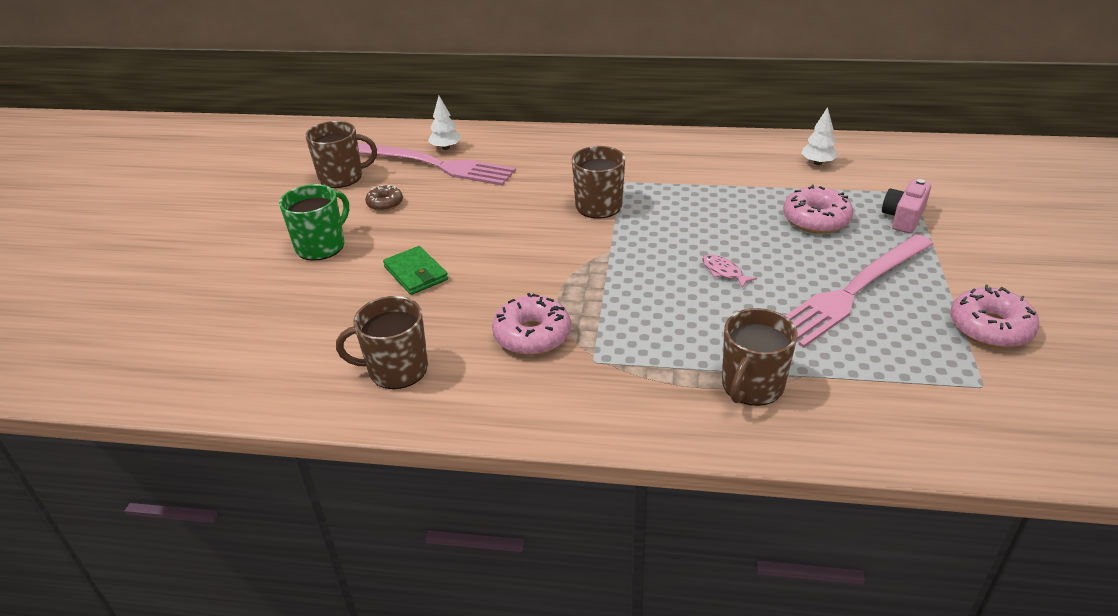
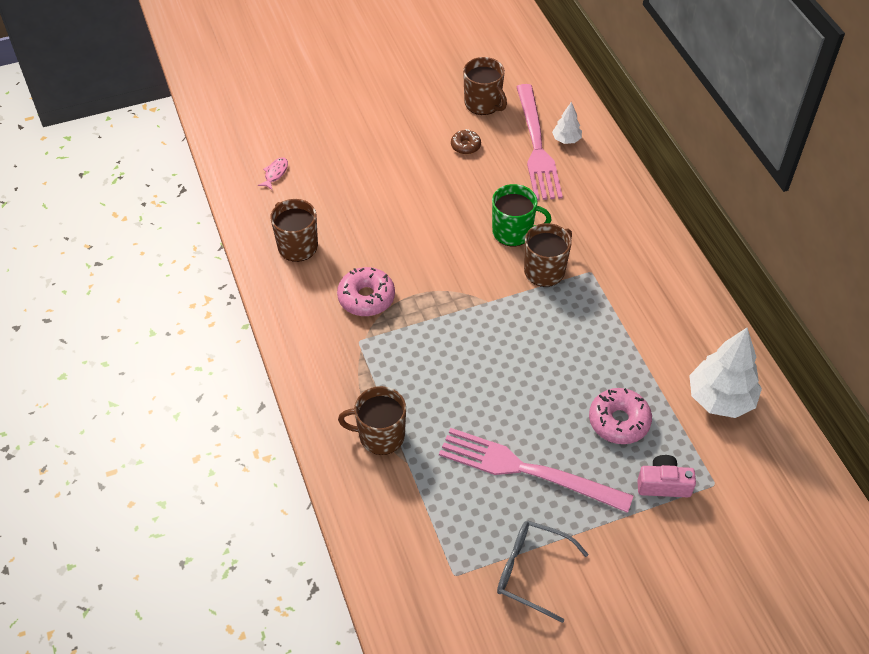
camera: 60 degrees right, 15 degrees up
(321, 246) = (394, 141): green mug -> green mug (513, 232)
(416, 273) = (395, 206): green wallet -> none
(724, 272) = (503, 380): pink fish -> pink fish (275, 173)
(817, 163) = (720, 399): white tree -> white tree, size x1.99
(990, 328) = (531, 571): pink donut -> grey glasses

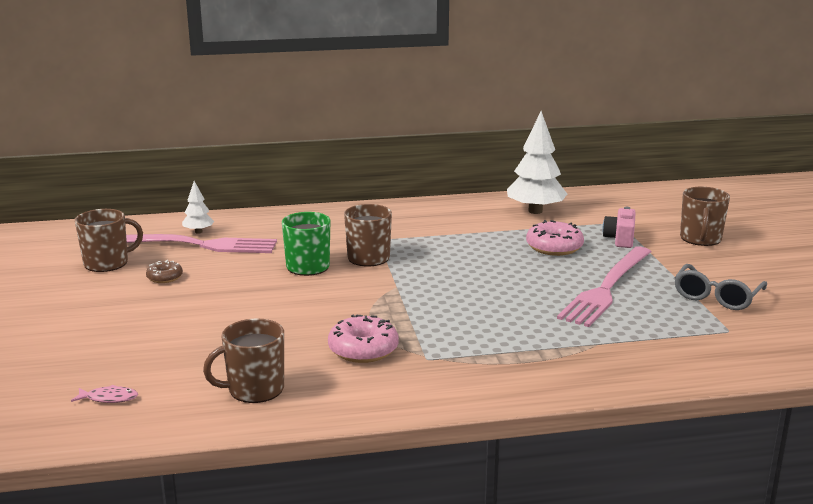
camera: 80 degrees left, 30 degrees down
(275, 173) = (109, 398): pink fish -> pink fish turned 150 degrees clockwise
(380, 436) = (563, 355): brown mug -> brown mug (700, 239)

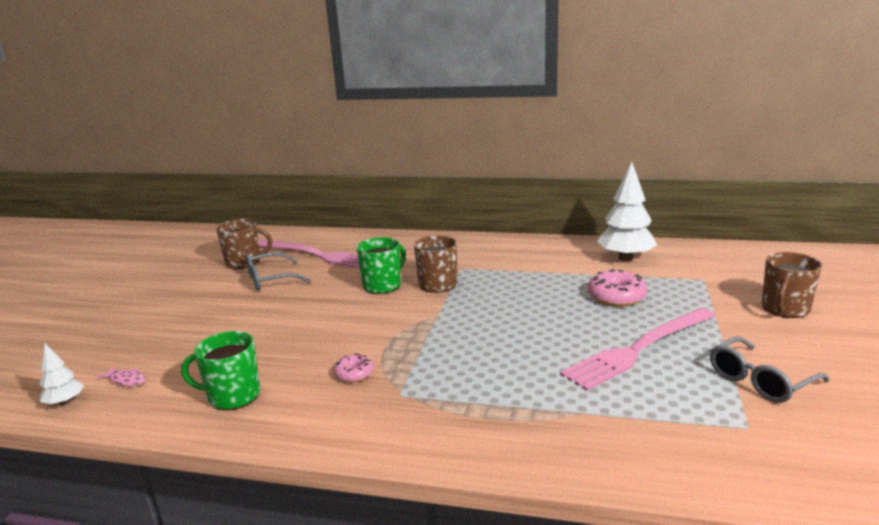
camera: 25 degrees right, 0 degrees up
(165, 277) = (270, 280): brown donut -> grey glasses
(198, 232) = (330, 244): white tree -> white tree (65, 402)
(254, 389) = (233, 396): brown mug -> green mug
(363, 349) = (354, 374): pink donut -> pink donut, size x0.59
(620, 239) = (692, 297): pink camera -> none

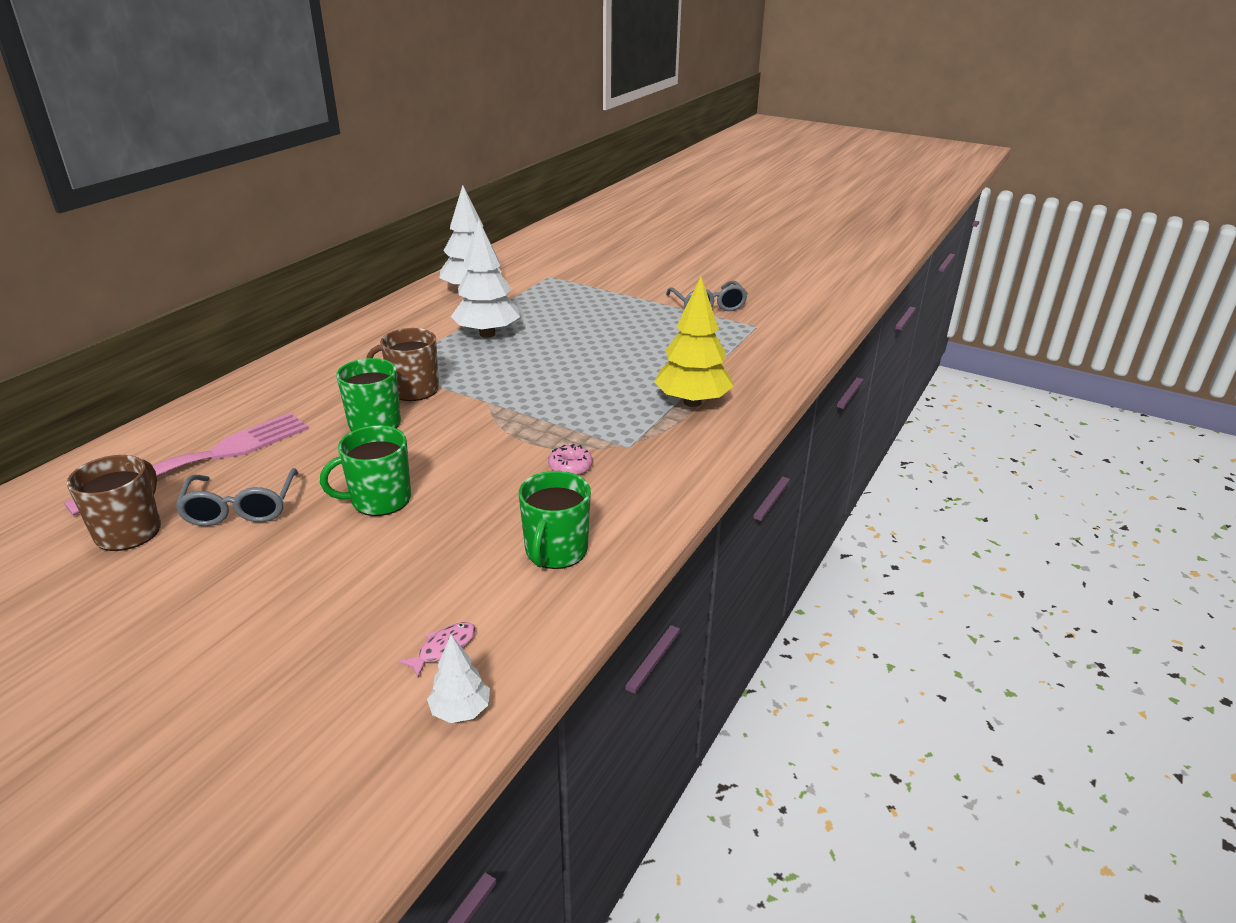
camera: 75 degrees left, 10 degrees up
(287, 314) = (379, 500): none -> green mug
(508, 415) = (692, 402): none -> yellow tree
(553, 284) = (487, 334): none -> white tree
(616, 297) = (543, 315): pink donut -> none
(638, 349) = (636, 330): pink fork -> none
(785, 309) = (623, 268): brown mug -> none

